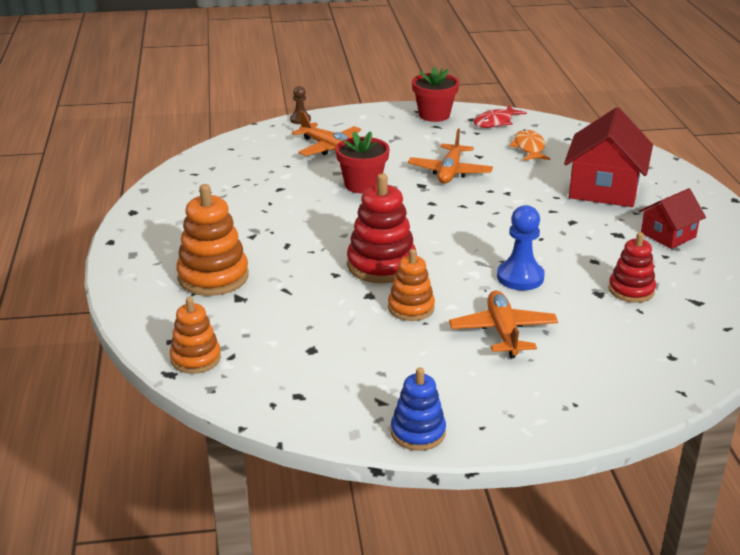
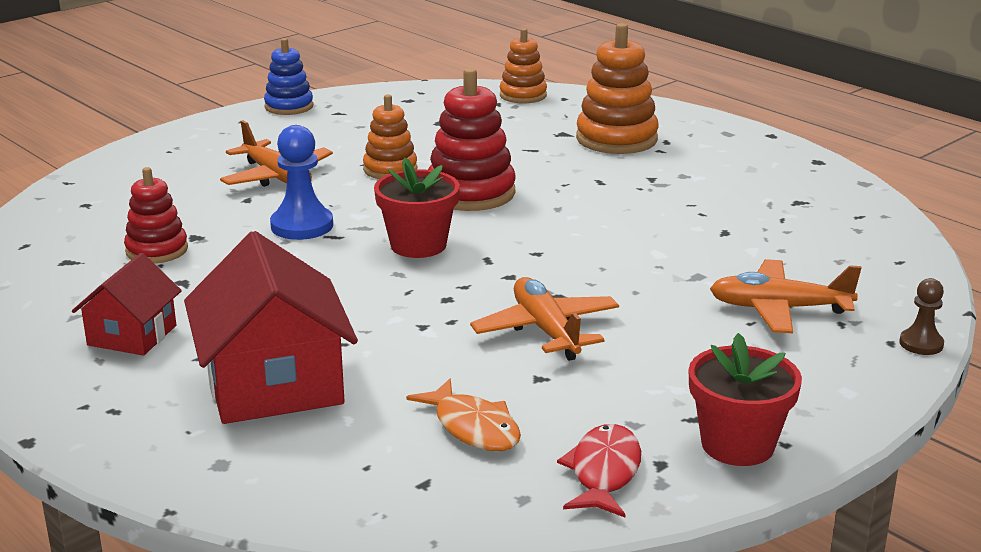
camera: 145 degrees right, 5 degrees down
(362, 185) = (635, 269): red flower pot -> red flower pot (418, 245)

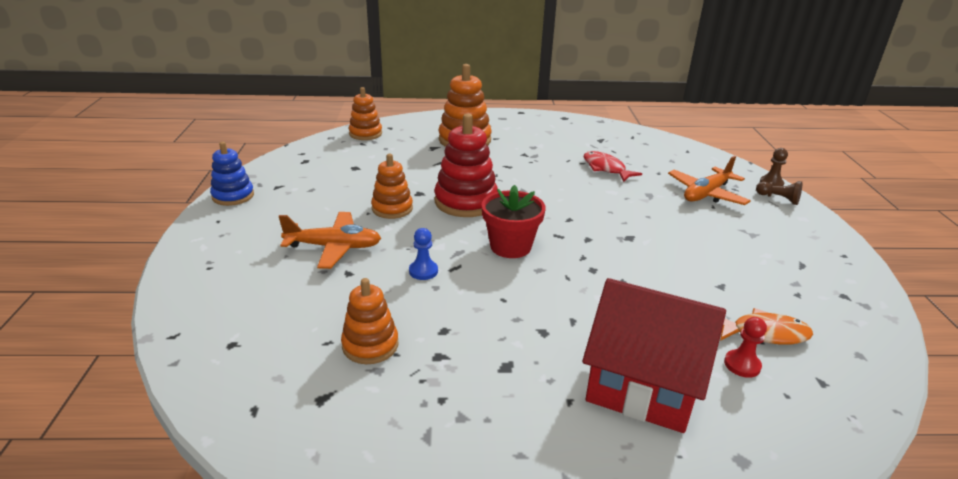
camera: 50 degrees left, 5 degrees up
(132, 335) = (498, 419): red house -> none
(157, 250) = (370, 345): red stacking toy -> orange stacking toy
(302, 226) = (423, 271): blue pawn -> blue pawn, size x0.58
(386, 428) = (742, 365): none -> red pawn
(546, 330) = (667, 259): orange plane -> none
(603, 472) = (845, 316): red fish -> red fish (606, 168)
(737, 445) = (838, 267): red flower pot -> none
(875, 360) = (778, 199): none -> brown pawn

